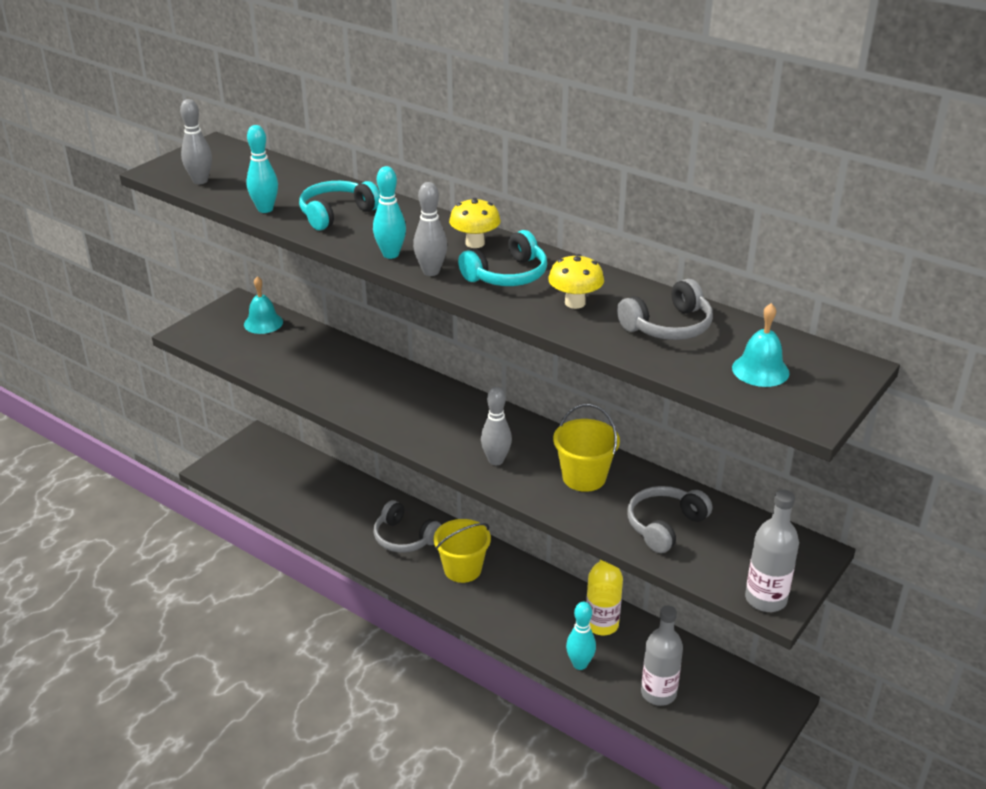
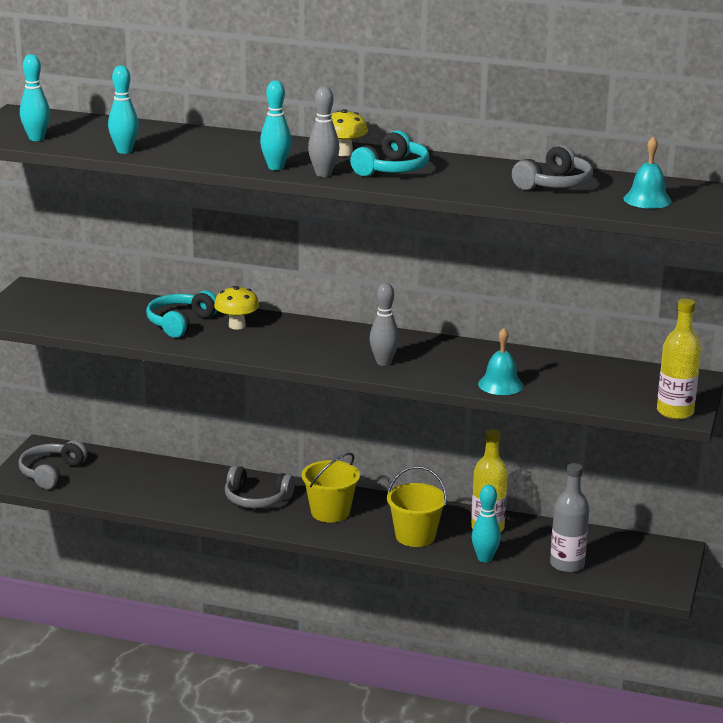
camera: 20 degrees left, 10 degrees down
(200, 181) = (36, 138): grey bowling pin -> turquoise bowling pin
(263, 323) = (73, 299): turquoise bell -> turquoise bell (500, 384)
(336, 214) = (196, 147): turquoise headphones -> turquoise headphones (180, 323)
(575, 303) = (466, 179): yellow mushroom -> yellow mushroom (237, 326)
(584, 477) = (470, 362): yellow bucket -> yellow bucket (415, 536)
(664, 525) = (562, 381): grey headphones -> grey headphones (51, 473)
(765, 599) = (675, 412): grey bottle -> yellow bottle

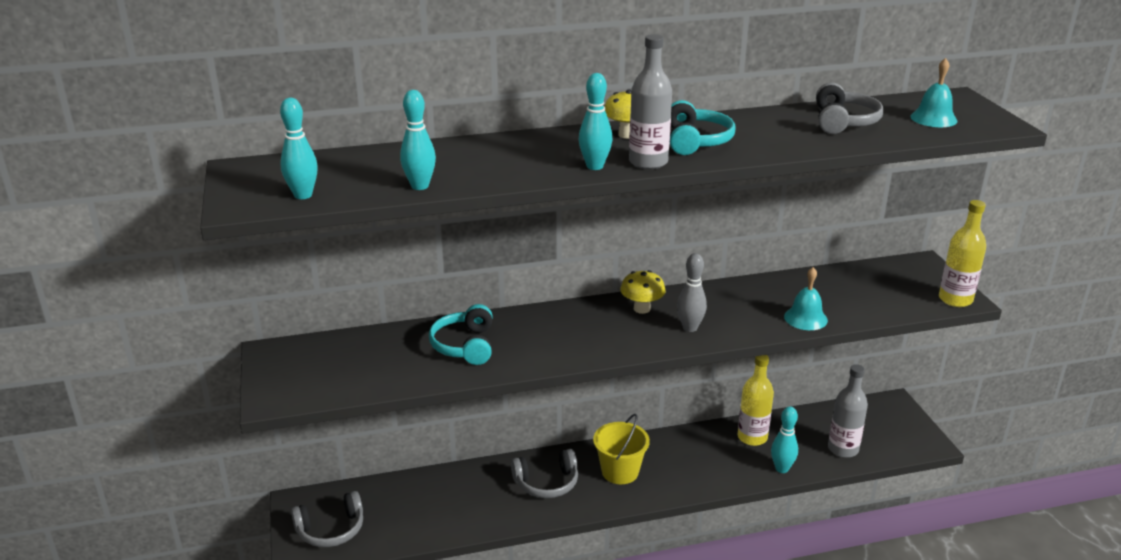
camera: 30 degrees left, 5 degrees up
(51, 473) = (331, 530): grey headphones -> grey headphones turned 105 degrees counterclockwise
(237, 326) = (520, 331): yellow mushroom -> yellow mushroom (642, 309)
(323, 174) = (648, 162): grey bowling pin -> grey bottle
(415, 536) = (709, 468): yellow bucket -> none

